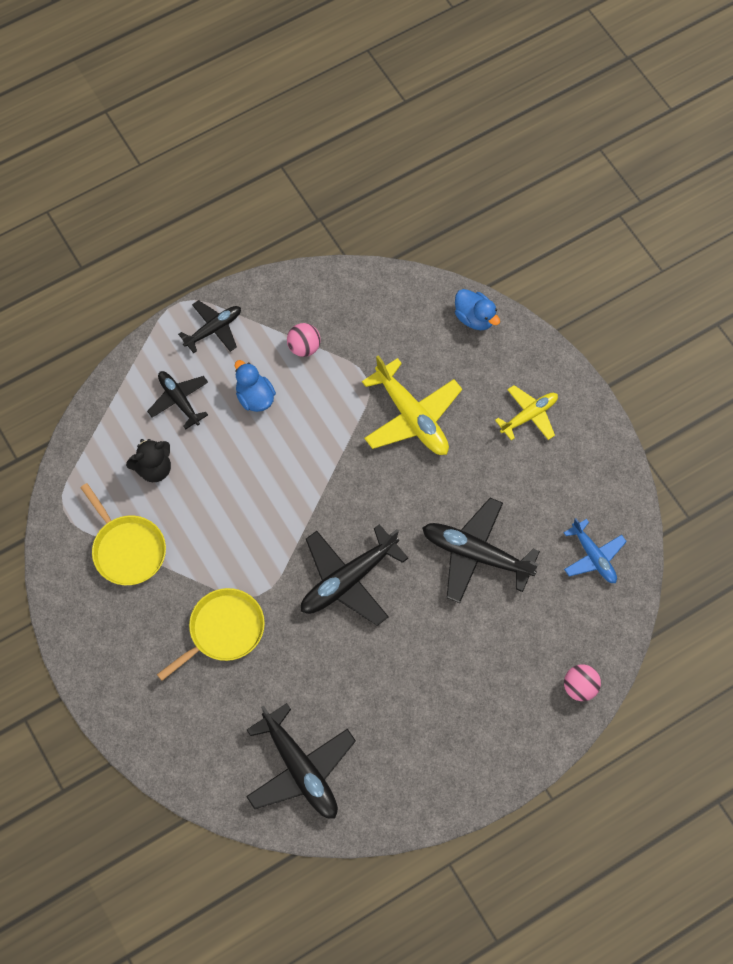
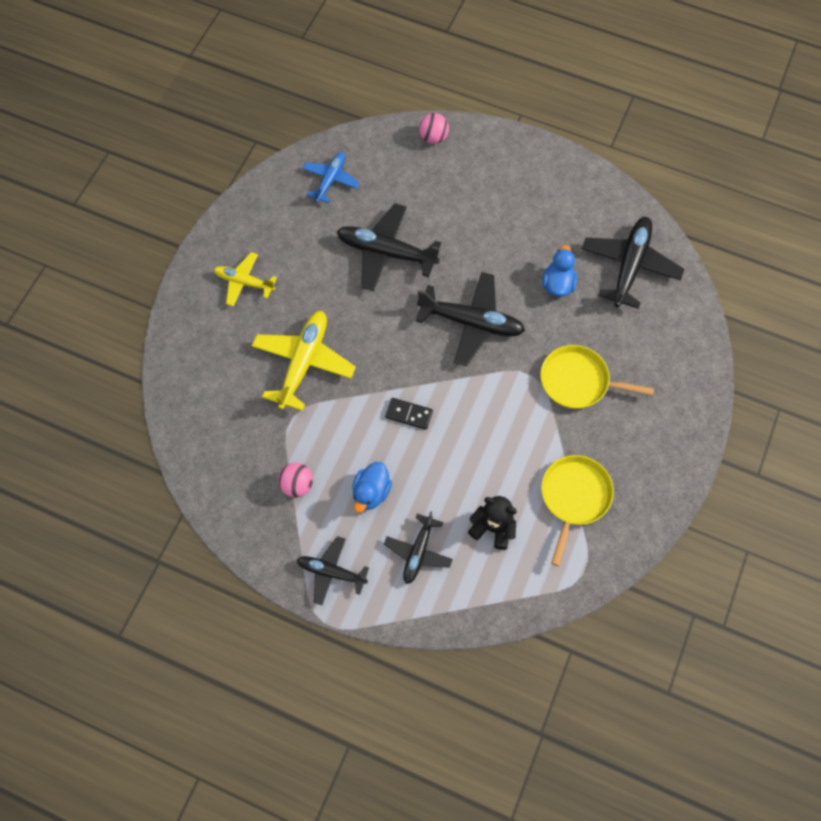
camera: 125 degrees left, 0 degrees up
(300, 469) = (409, 414): none -> black domino
(475, 318) = (180, 371): blue duck -> blue duck (558, 284)
(475, 554) = (386, 252): black plane -> black plane turned 120 degrees clockwise

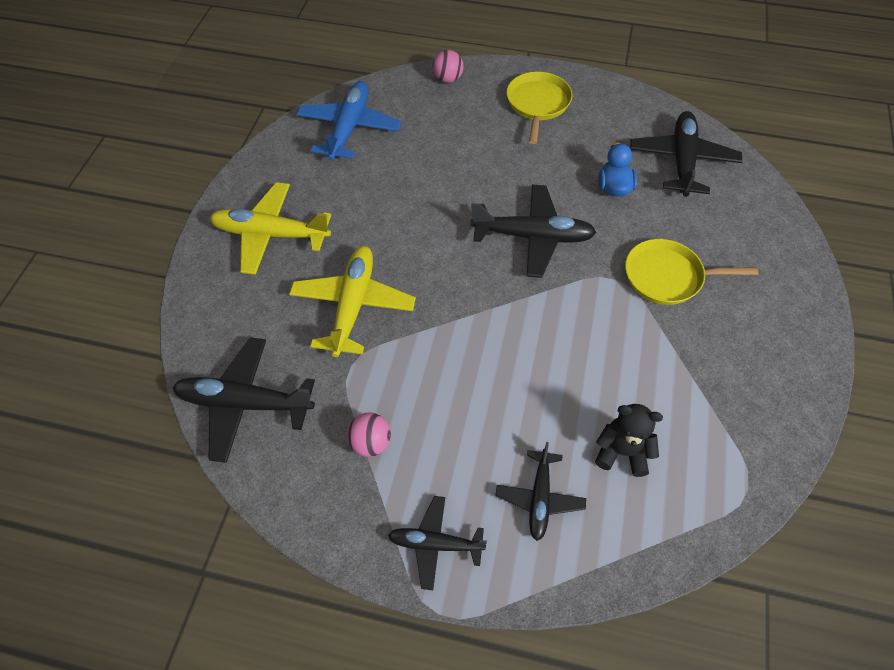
camera: 10 degrees left, 10 degrees down
(244, 282) = (270, 235): yellow plane -> yellow plane, size x1.64
(330, 180) = (349, 128): blue plane -> blue plane, size x1.64
(371, 492) = (464, 436): blue duck -> none
(386, 252) = (423, 184): black plane -> black plane (244, 403)
(409, 414) = (487, 341): black domino -> none
(574, 497) = (706, 400): yellow pan -> yellow pan (537, 104)

